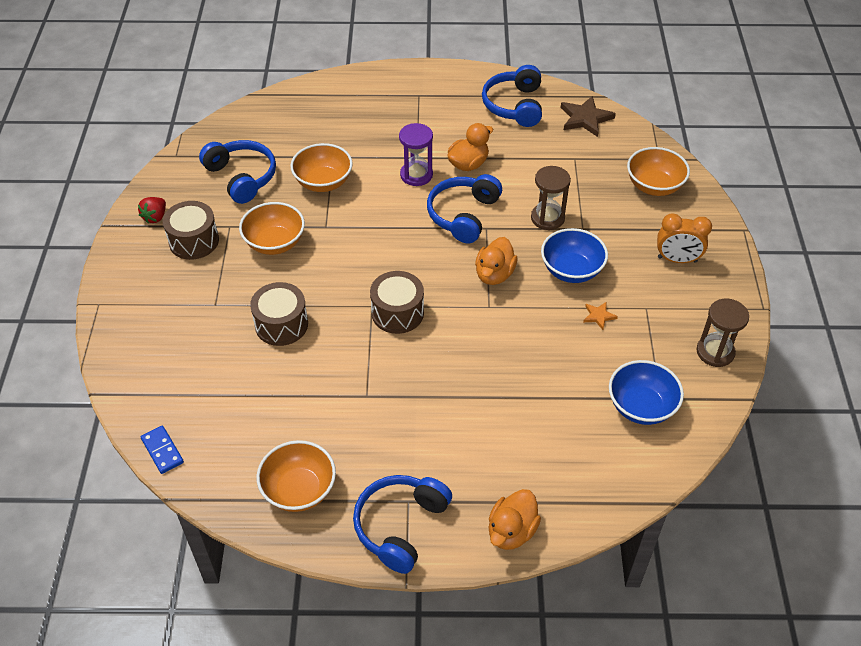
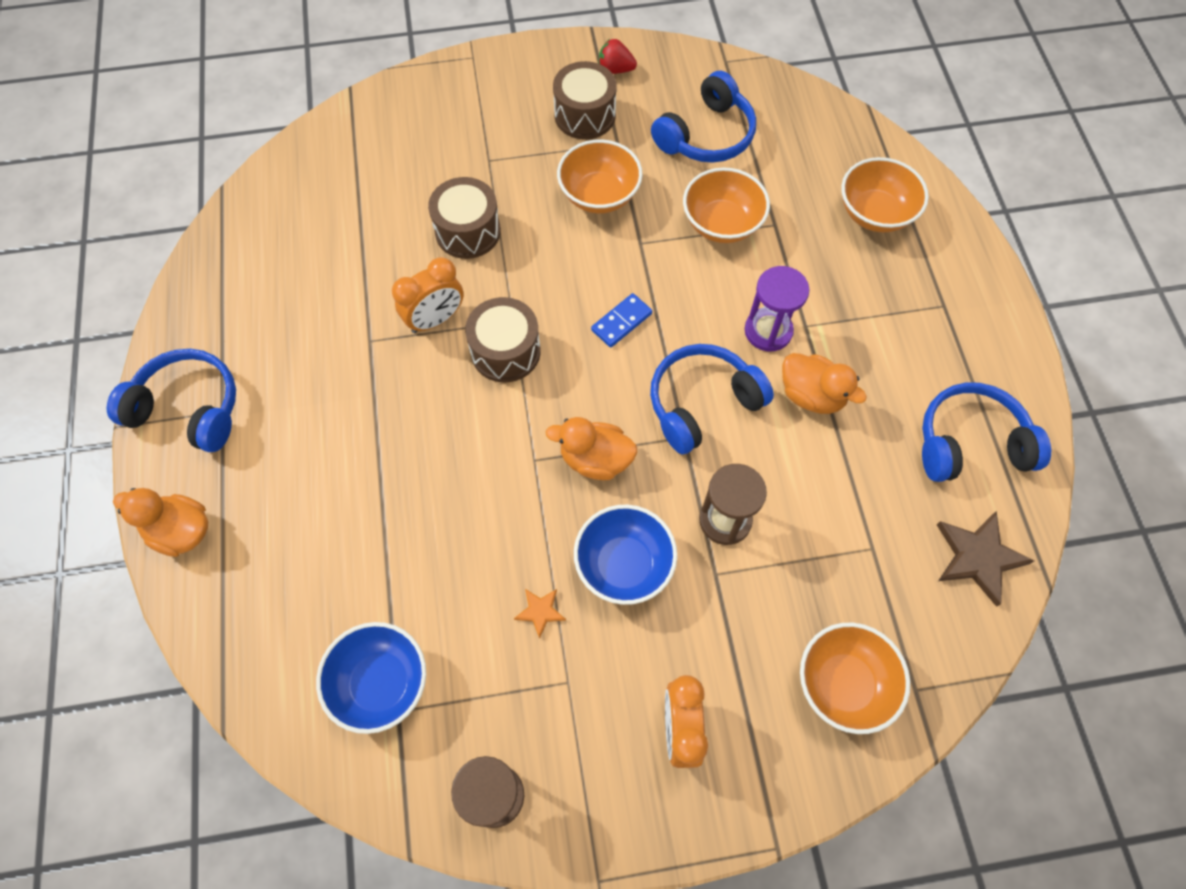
camera: 80 degrees right, 15 degrees up
(162, 451) = (280, 165): blue domino -> blue domino (621, 322)
(299, 490) = (235, 299): orange bowl -> orange bowl (875, 213)
(358, 352) = (435, 319): none -> orange clock
(463, 215) = (702, 404): blue headphones -> blue headphones turned 45 degrees counterclockwise

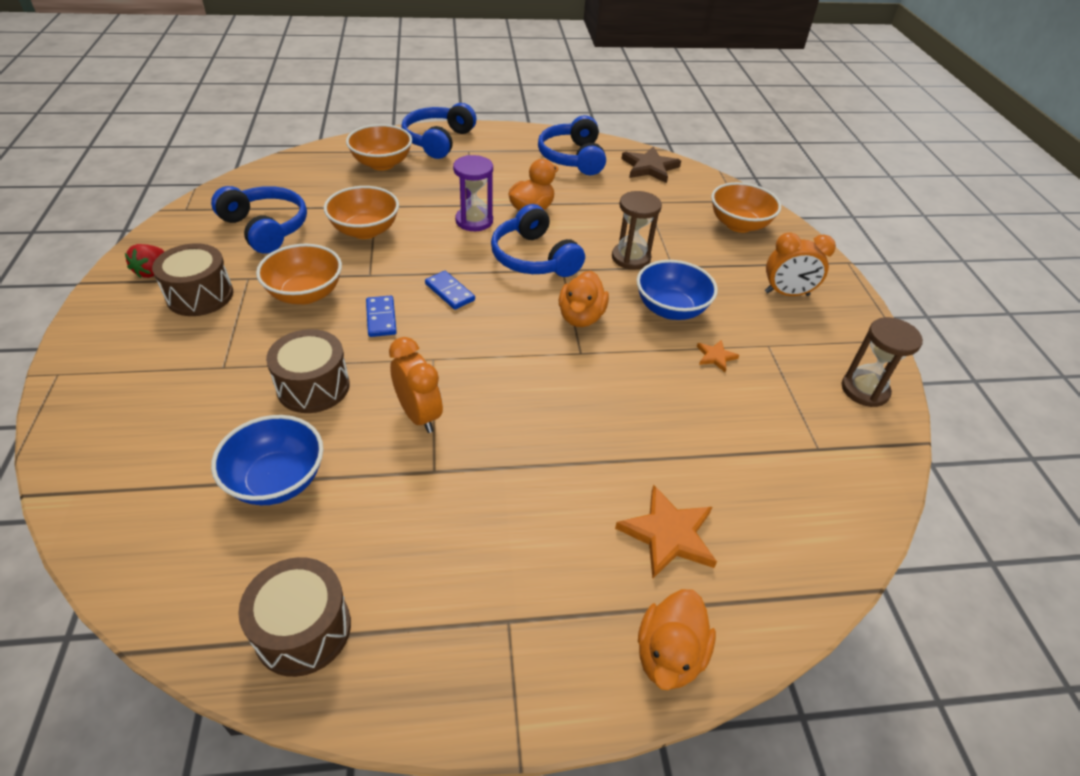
camera: 90 degrees left, 20 degrees down
(188, 409) = (501, 663): blue headphones -> blue headphones (438, 141)
(294, 538) = (668, 534): none -> orange star
(380, 683) = (798, 461): blue bowl -> blue bowl (277, 480)
(505, 351) = (466, 365): brown drum -> brown drum (303, 629)
(569, 266) = (381, 318): none -> blue domino

